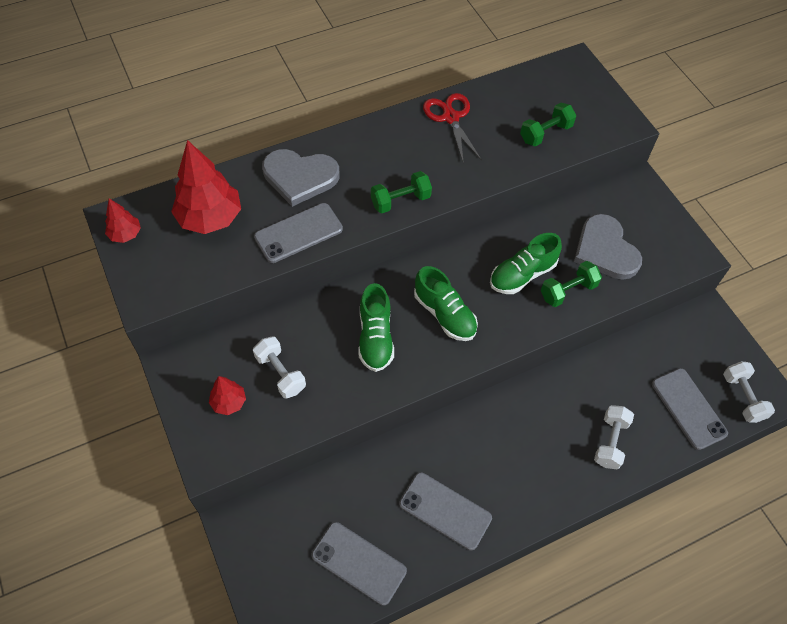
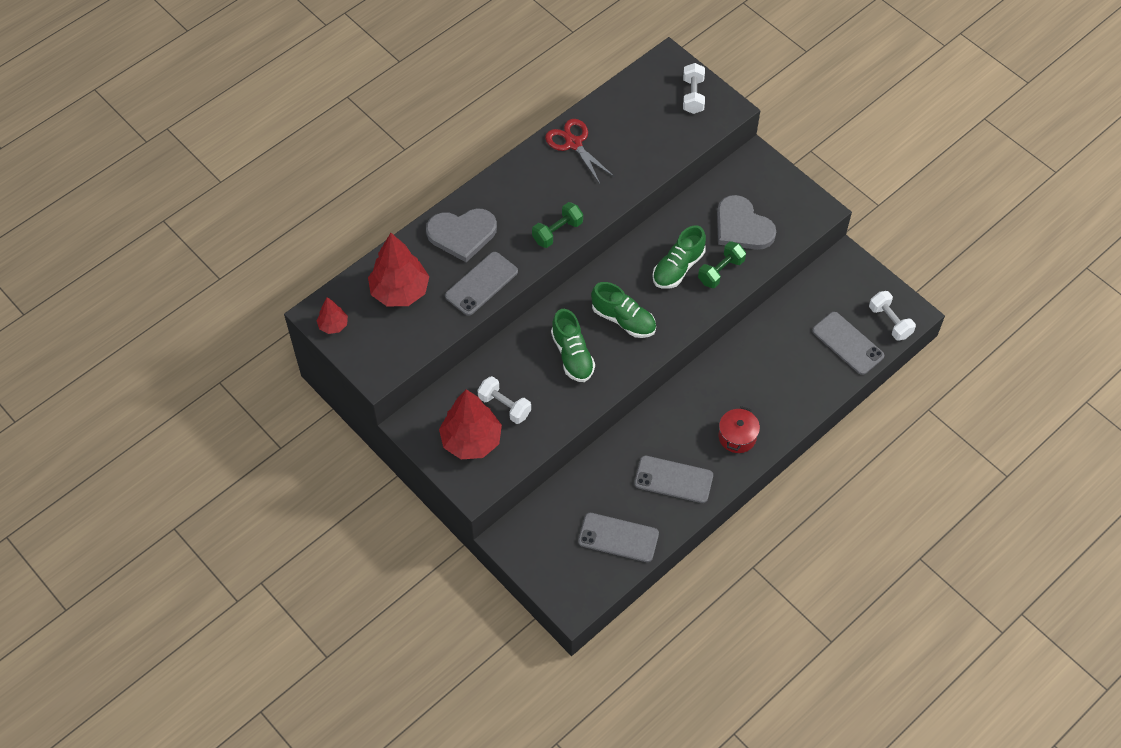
camera: 15 degrees left, 0 degrees up
(229, 402) = (471, 441): red tree -> red tree, size x1.97
(533, 481) = (737, 437): none -> red pot
(545, 133) = (662, 136): green dumbbell -> none
(610, 442) = (791, 388): white dumbbell -> white dumbbell (693, 96)

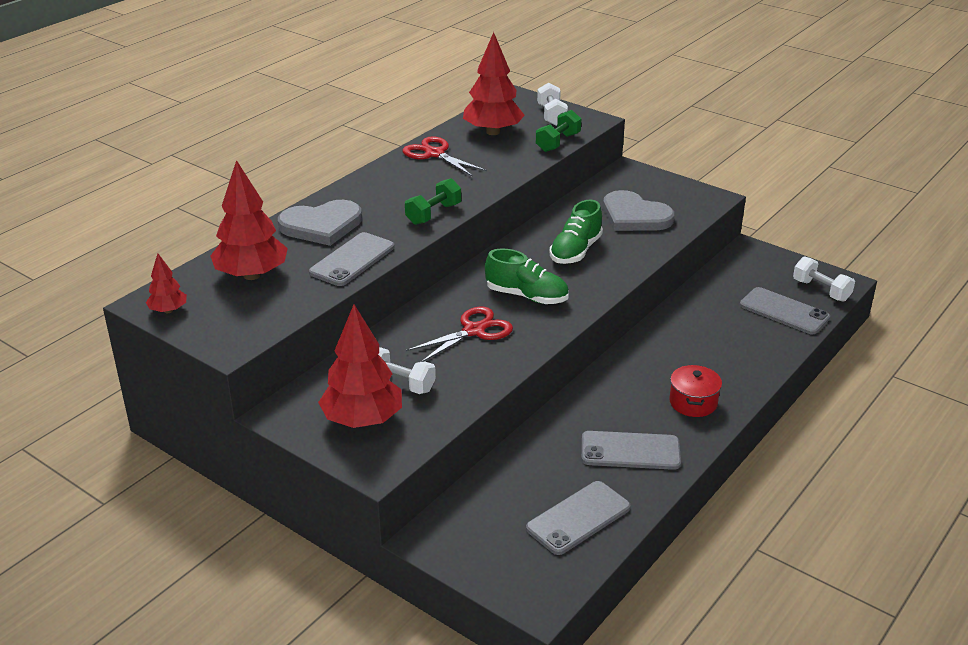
camera: 10 degrees left, 25 degrees down
(572, 355) = (474, 331): green shoe -> red scissors
(618, 537) = (578, 518): grey phone -> grey phone turned 45 degrees counterclockwise
(632, 116) = (493, 132): none -> red tree
(721, 271) = (624, 249): green dumbbell -> green dumbbell (558, 142)

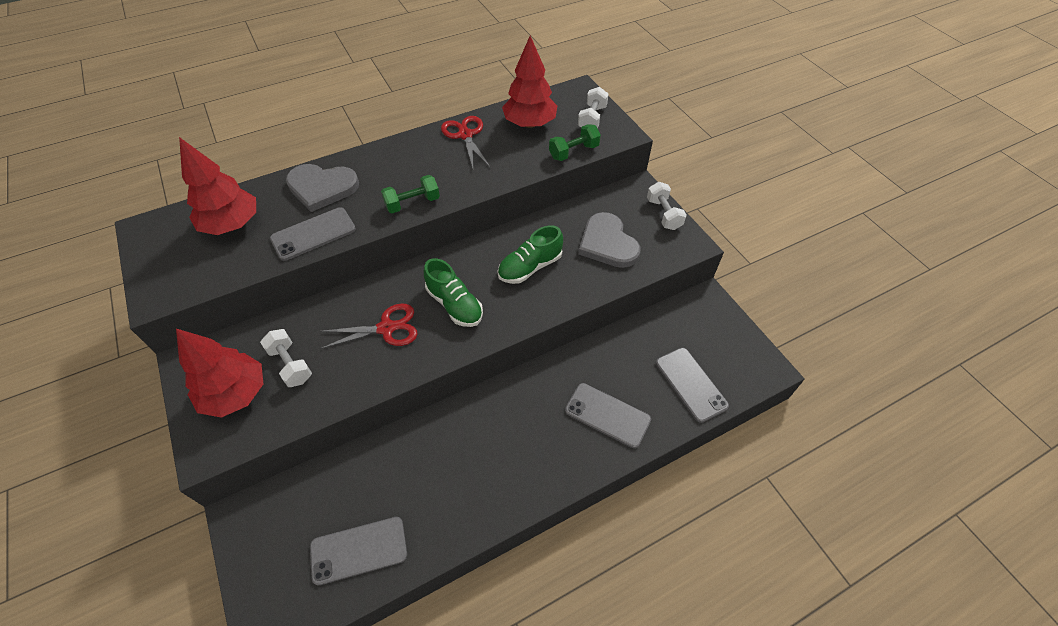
camera: 25 degrees right, 20 degrees up
(168, 310) = (149, 242): red tree -> none
(630, 451) = (450, 493): grey phone -> grey phone (607, 415)
(693, 402) = (539, 459): red pot -> none
(821, 290) = (742, 372): white dumbbell -> white dumbbell (663, 214)

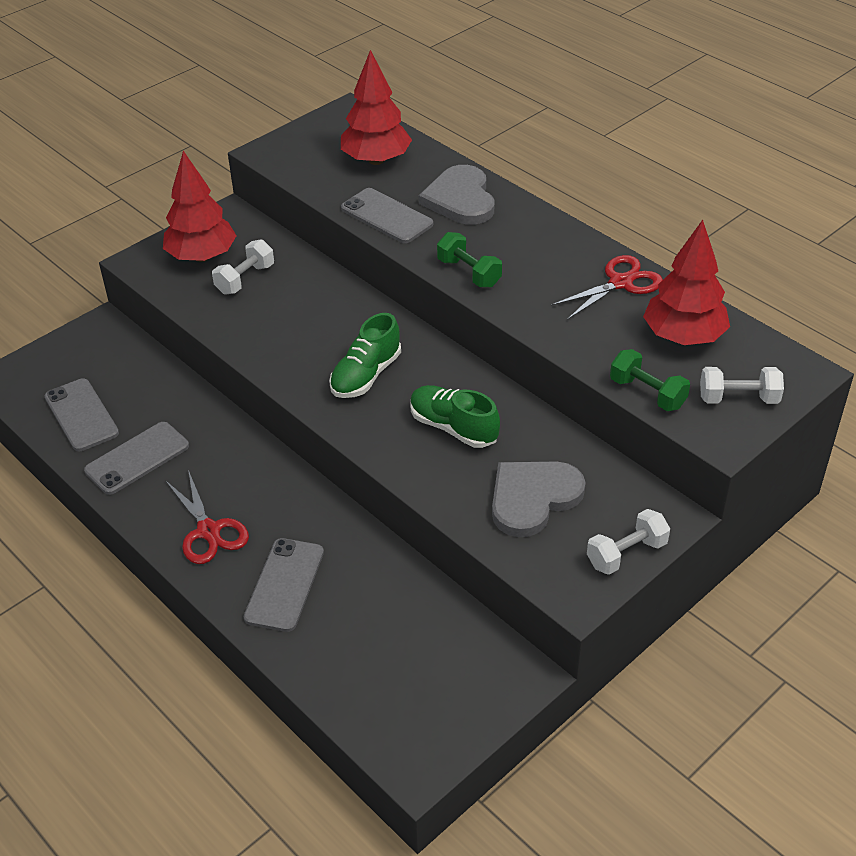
camera: 75 degrees right, 10 degrees down
(386, 328) = (313, 331): red scissors -> red scissors (208, 531)
(691, 384) = (359, 670): grey phone -> grey phone (137, 458)

